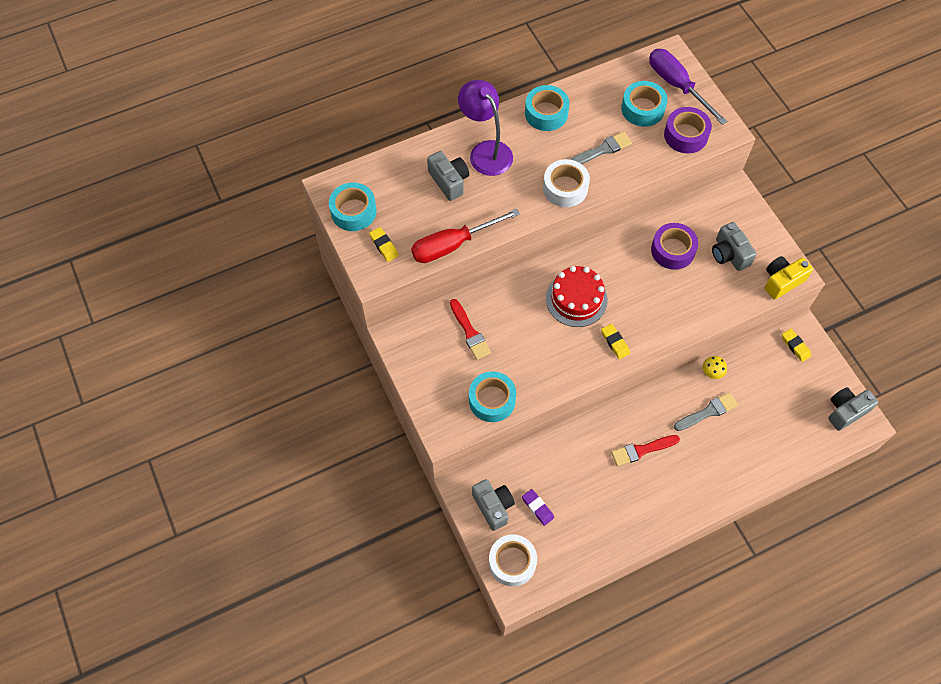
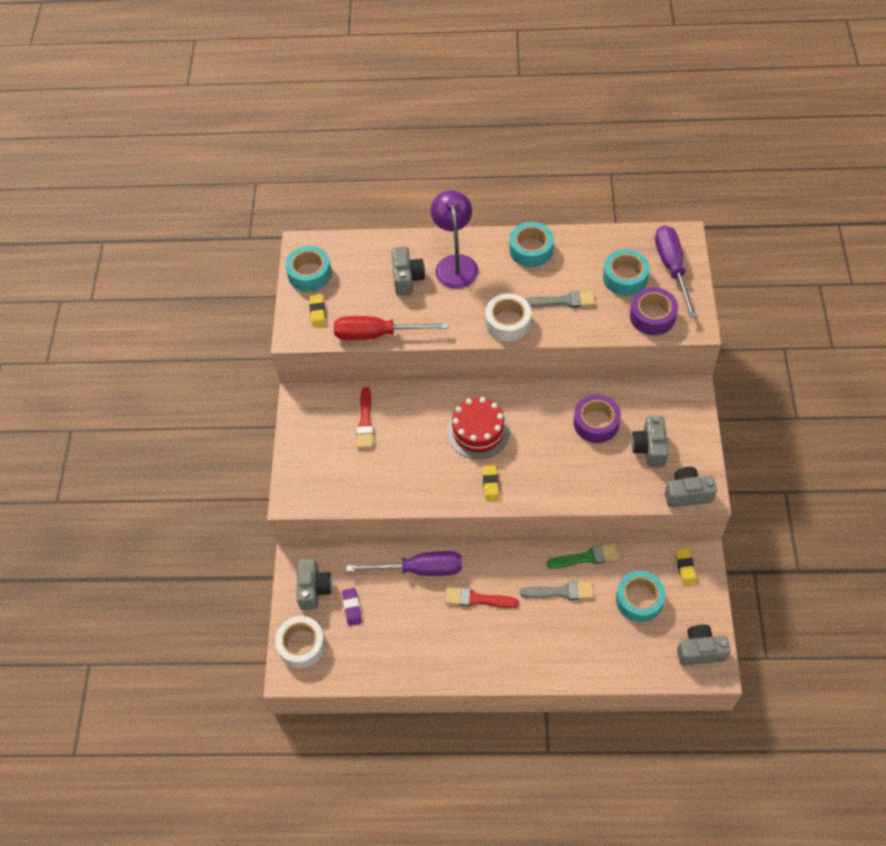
camera: 30 degrees right, 5 degrees down
(492, 400) = (349, 488): turquoise tape -> turquoise tape (639, 599)
(577, 446) = (419, 569): none -> purple screwdriver
(712, 373) = (586, 557): yellow mushroom -> green brush
(782, 281) = (687, 494): yellow camera -> grey camera

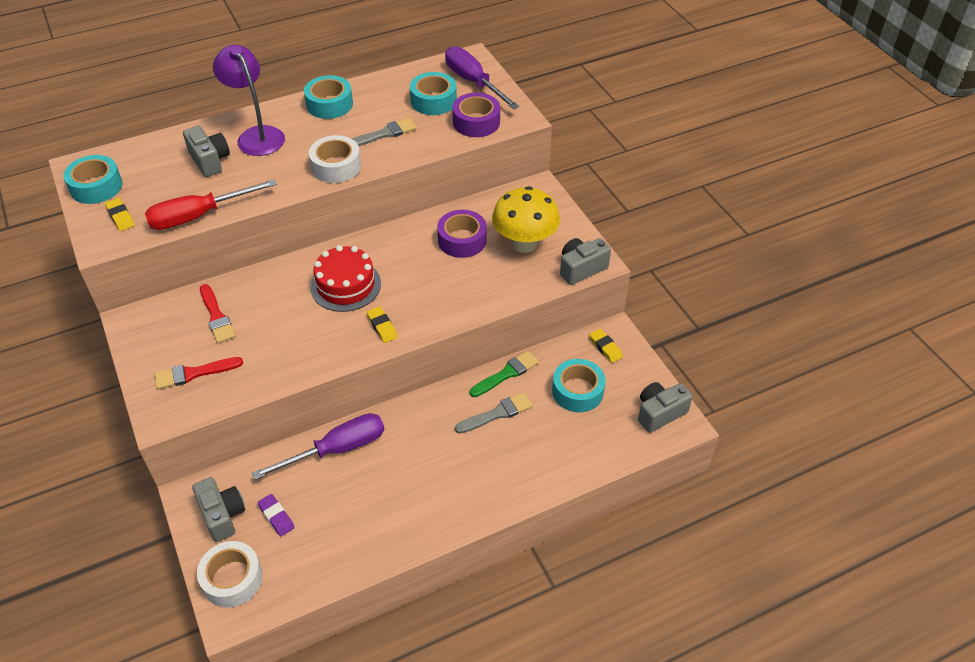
camera: 30 degrees left, 10 degrees down
(477, 599) = (413, 454): red brush -> red brush (194, 373)
(649, 448) = (525, 244): grey camera -> yellow mushroom

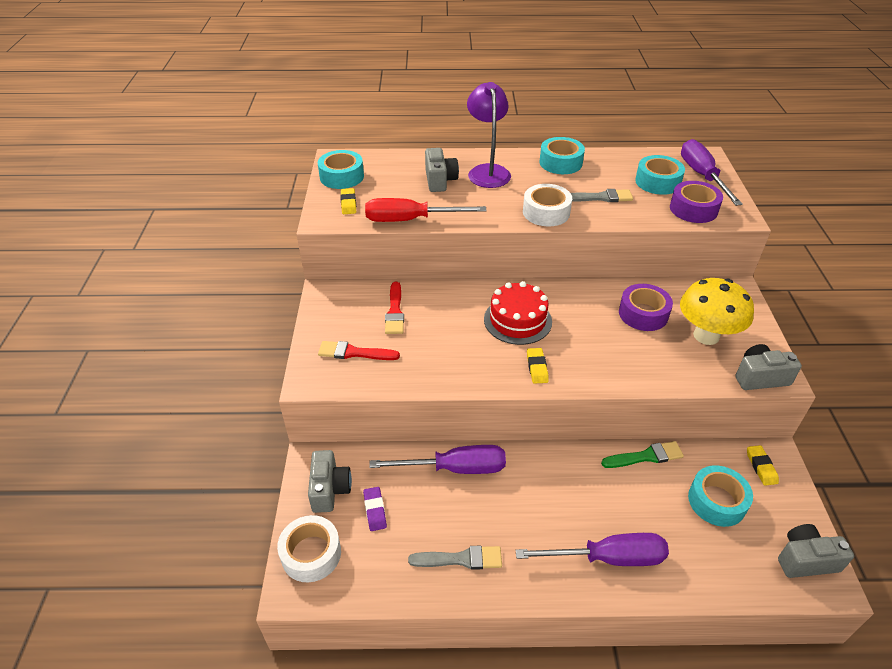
camera: 25 degrees right, 5 degrees down
(497, 414) = (623, 493): grey brush -> grey brush (461, 559)
(502, 474) = (607, 558): none -> purple screwdriver

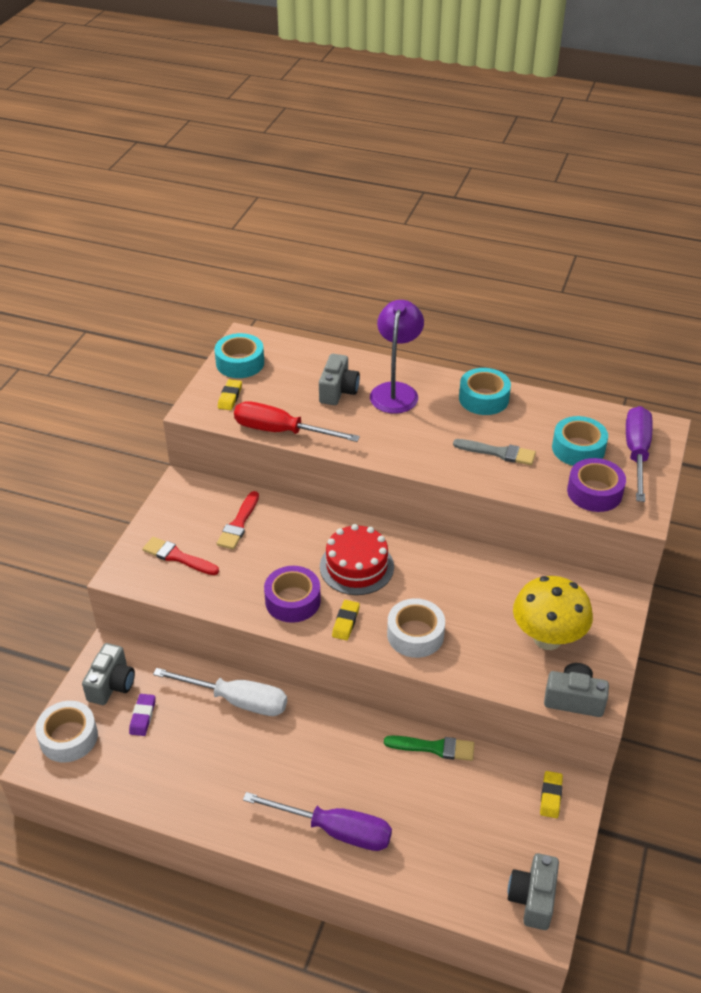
camera: 20 degrees right, 0 degrees up
(454, 468) = (236, 700): purple screwdriver -> white screwdriver
(461, 559) = (197, 785): grey brush -> none
(546, 212) = (427, 456): white tape -> white tape (415, 634)
(643, 314) = (494, 595): purple tape -> purple tape (292, 600)
(716, 501) = (479, 814): turquoise tape -> none
(805, 560) = (533, 898): grey camera -> grey camera turned 90 degrees counterclockwise

